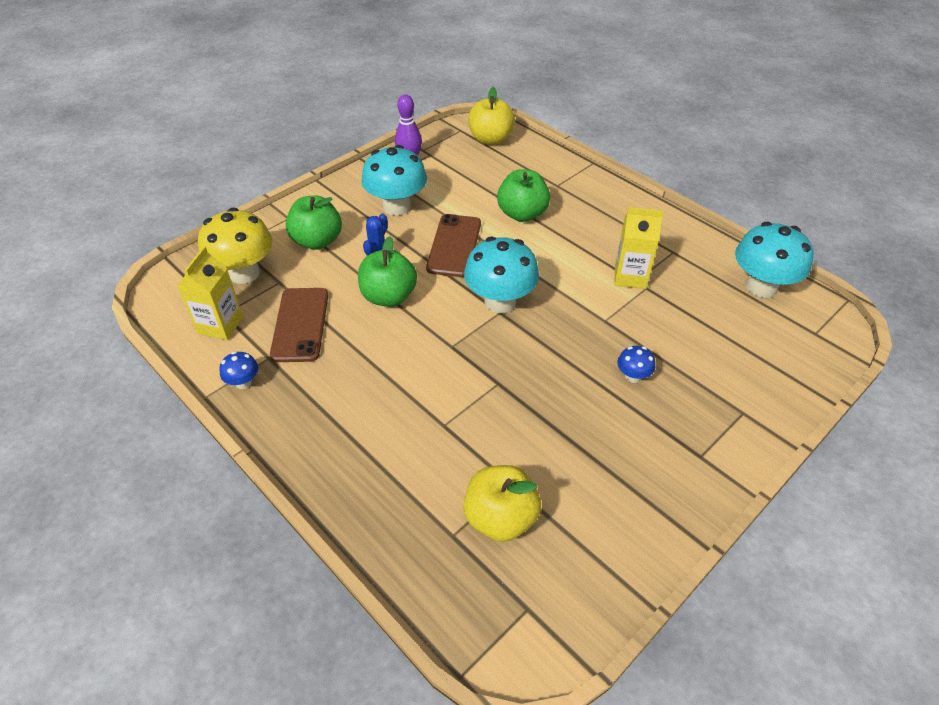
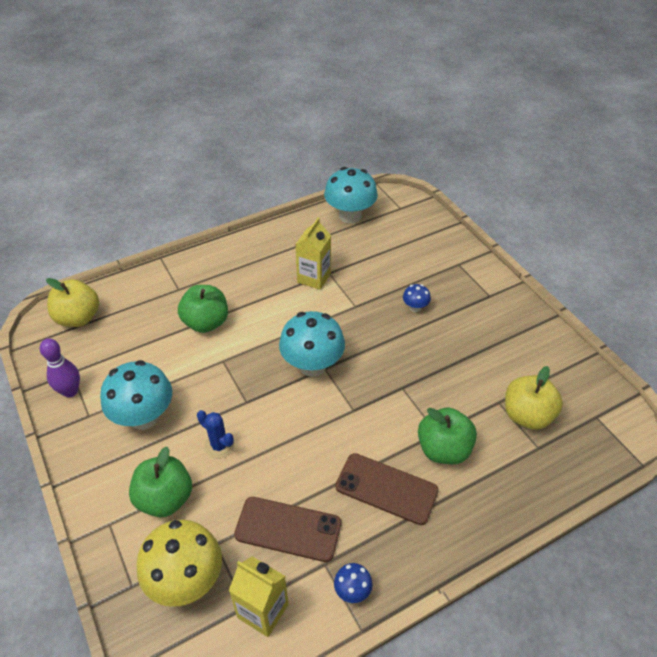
camera: 75 degrees left, 0 degrees up
(389, 297) = (276, 446): green apple -> green apple (443, 449)
(454, 245) = (226, 381): brown phone -> brown phone (386, 489)

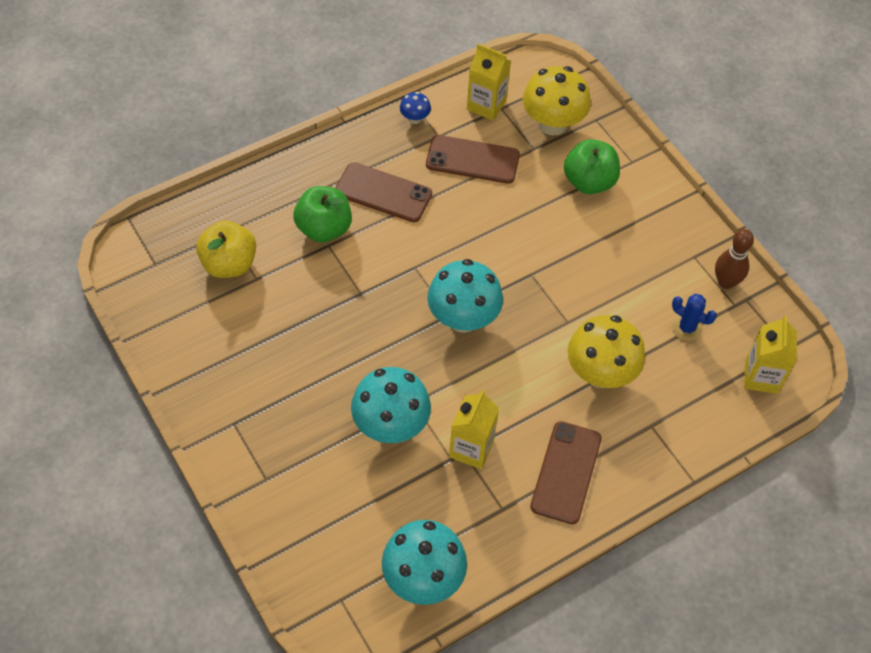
camera: 175 degrees right, 10 degrees up
(70, 391) = (725, 282): purple bowling pin -> brown bowling pin
(78, 318) = (761, 377): yellow apple -> yellow carton
(144, 416) = (635, 256): turquoise mushroom -> turquoise mushroom (391, 425)
(206, 323) = (600, 373): green apple -> yellow mushroom
(219, 446) = (550, 228): blue cactus -> blue cactus (686, 328)
(248, 264) = (566, 472): none -> brown phone
(415, 307) = (336, 402): blue mushroom -> none

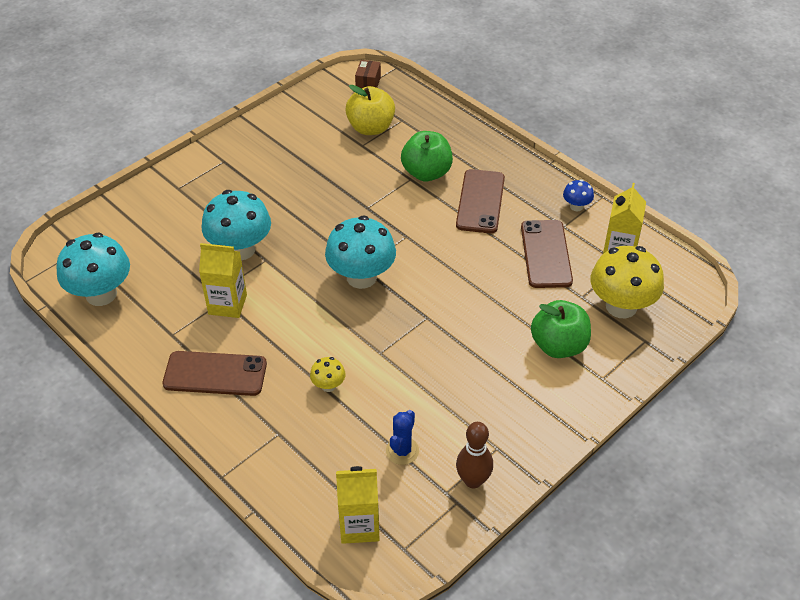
camera: 80 degrees right, 10 degrees down
(147, 251) = (368, 84): none -> brown box
(600, 373) = (328, 385): yellow mushroom -> yellow mushroom, size x0.46

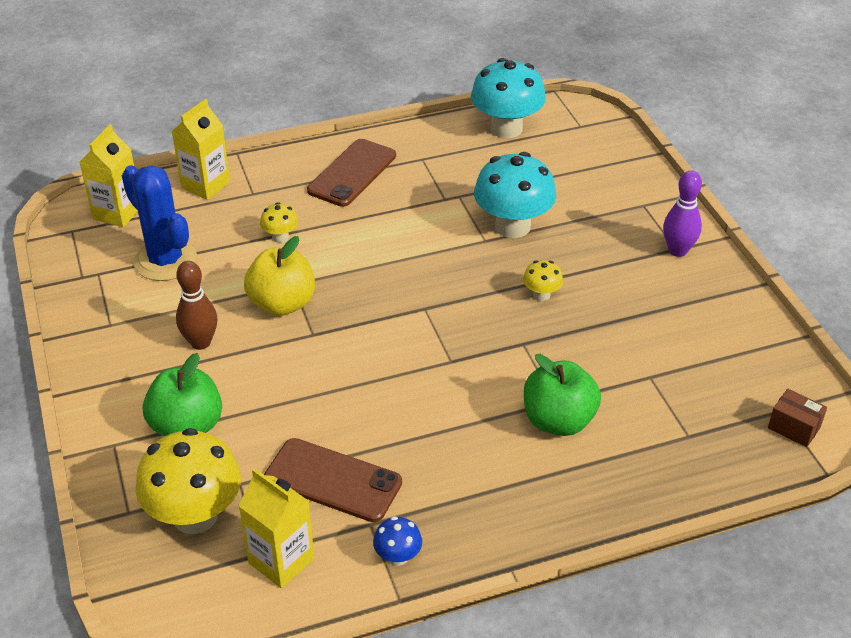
camera: 115 degrees right, 5 degrees down
(225, 160) = (678, 250): none -> purple bowling pin
(227, 304) = (437, 200): yellow carton -> yellow carton (205, 185)
(312, 212) = (541, 295): none -> yellow mushroom
(361, 277) = (409, 303): turquoise mushroom -> none
(371, 128) = (684, 397): yellow apple -> yellow apple (282, 304)
(402, 451) = (165, 261): blue cactus -> blue cactus, size x1.79
(473, 480) = (92, 295): brown bowling pin -> brown bowling pin (200, 342)
(480, 201) = (470, 454): brown phone -> none

